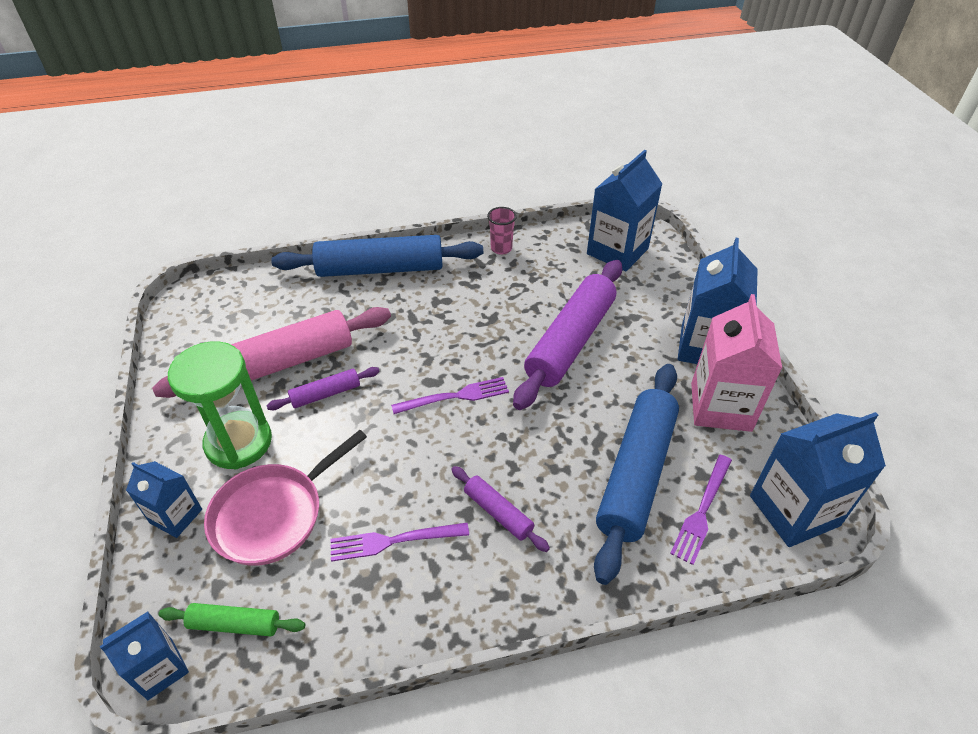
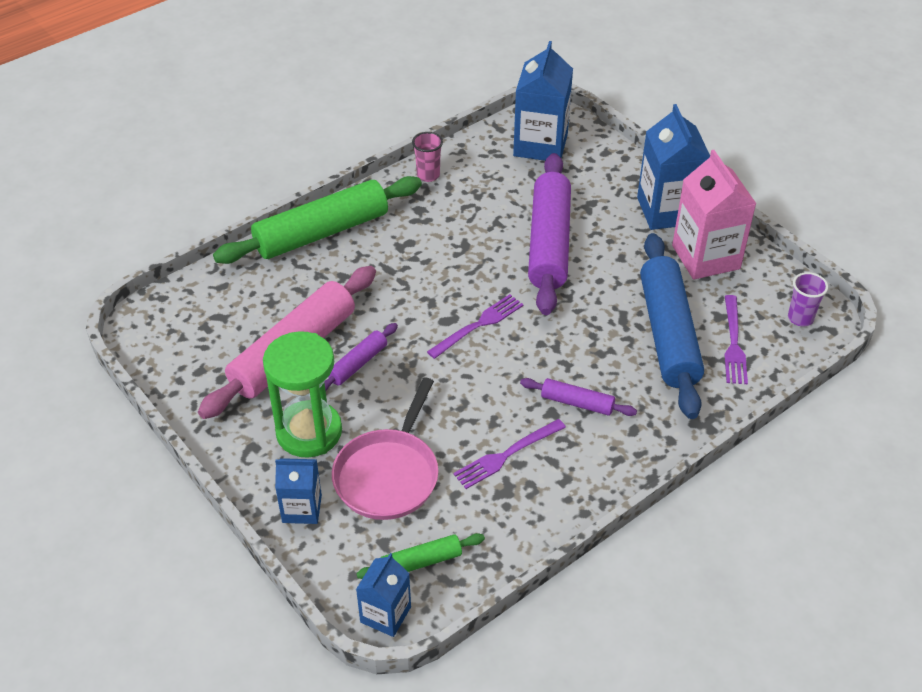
camera: 25 degrees left, 0 degrees up
(380, 269) = (321, 232): blue rolling pin -> green rolling pin
(794, 510) = (800, 318): blue carton -> purple cup

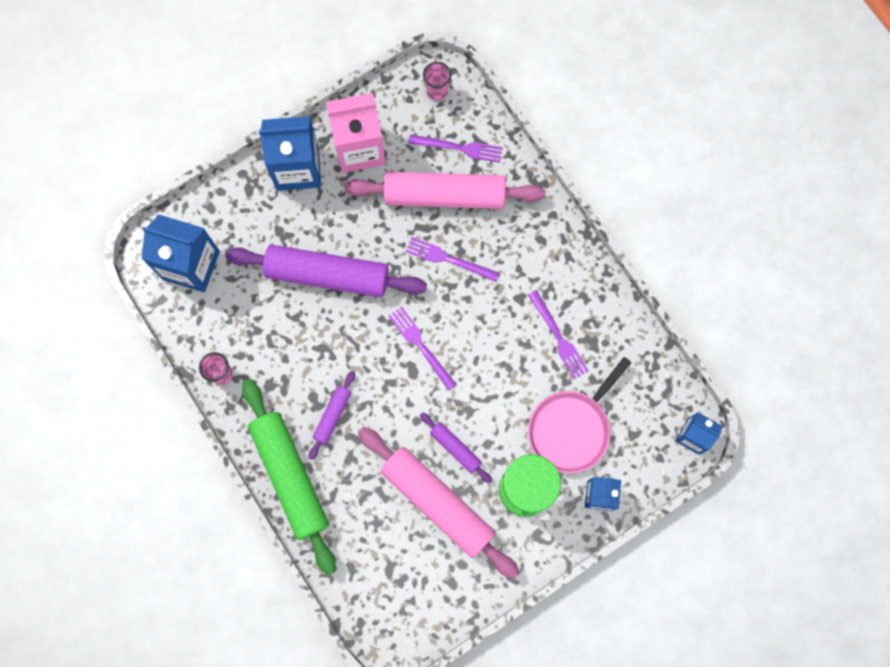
camera: 85 degrees left, 30 degrees up
(388, 475) = (571, 428): pink pan -> pink pan turned 105 degrees clockwise
(421, 562) = (651, 408): green rolling pin -> none
(577, 403) = (511, 278): purple rolling pin -> purple rolling pin (332, 416)
(589, 342) = (447, 259): none -> purple fork
(668, 334) = (444, 195): blue rolling pin -> pink rolling pin
(800, 318) = (437, 91): purple cup -> pink cup

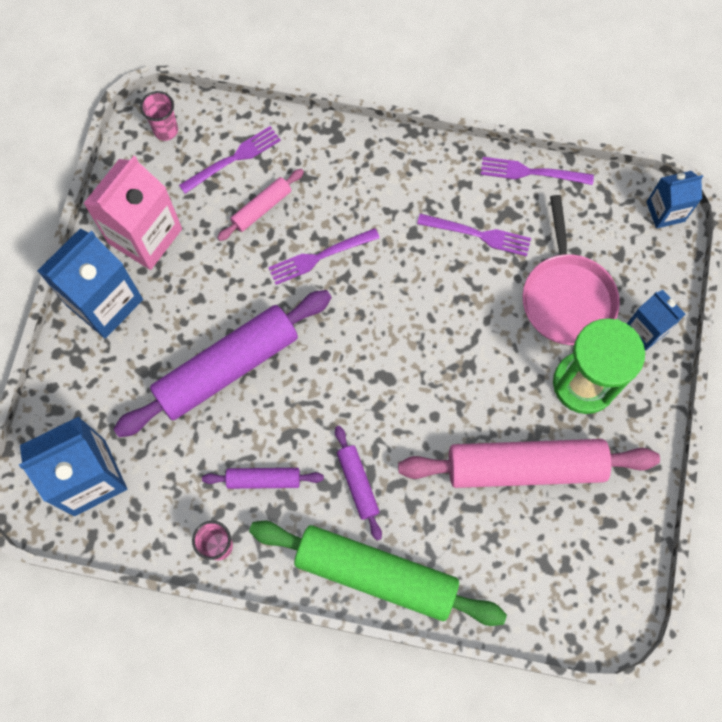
camera: 45 degrees left, 5 degrees down
(420, 345) = (370, 350): purple fork -> purple fork (530, 172)
(444, 195) = (262, 208): pink rolling pin -> pink rolling pin, size x0.47
(455, 448) = (491, 406): purple rolling pin -> purple rolling pin (263, 480)

